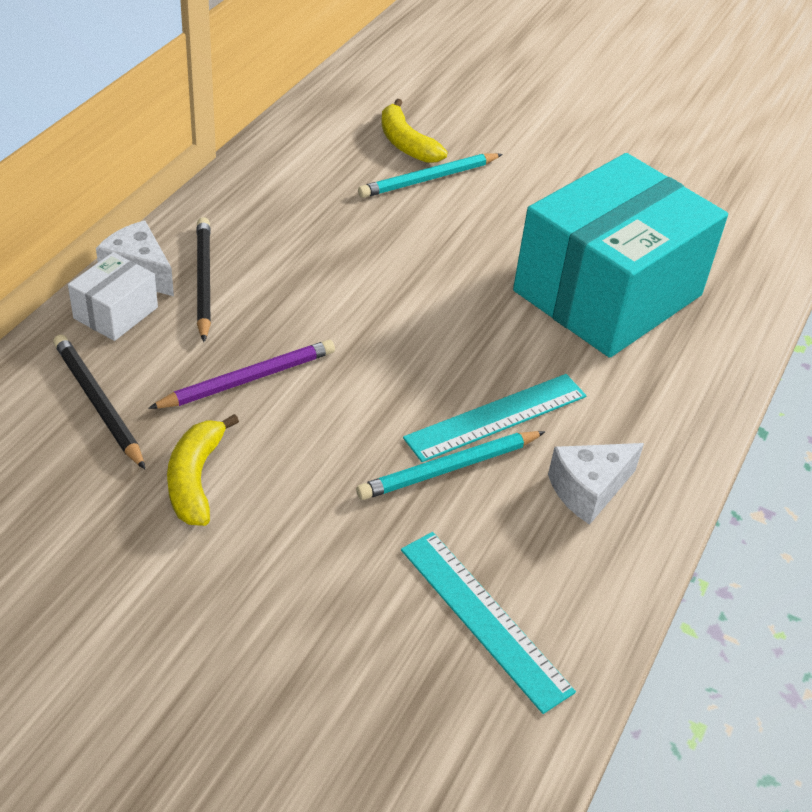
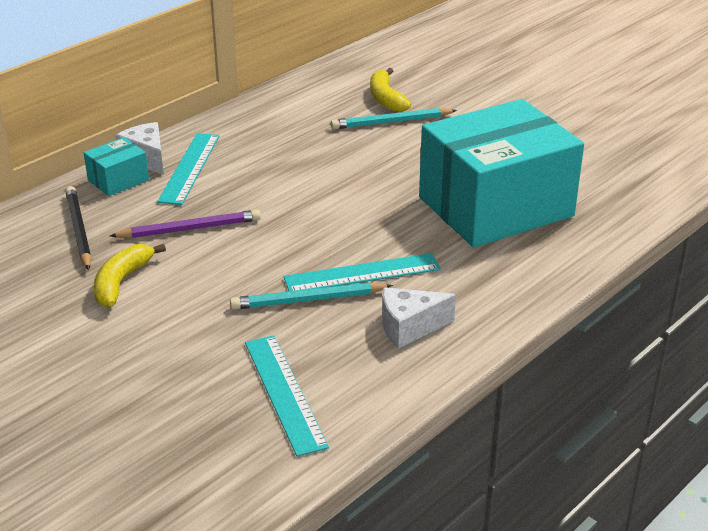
camera: 20 degrees right, 10 degrees down
(116, 313) = (118, 180): white box -> turquoise box
(203, 281) = (189, 168): black pencil -> turquoise ruler

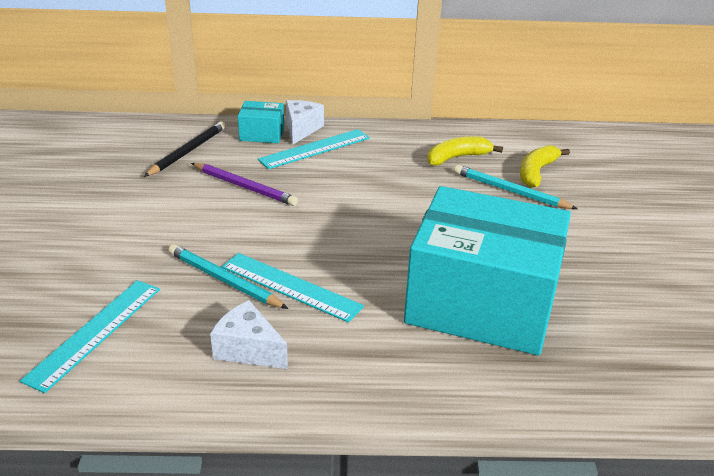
camera: 45 degrees right, 0 degrees up
(121, 282) = (150, 196): yellow banana -> yellow banana (457, 157)

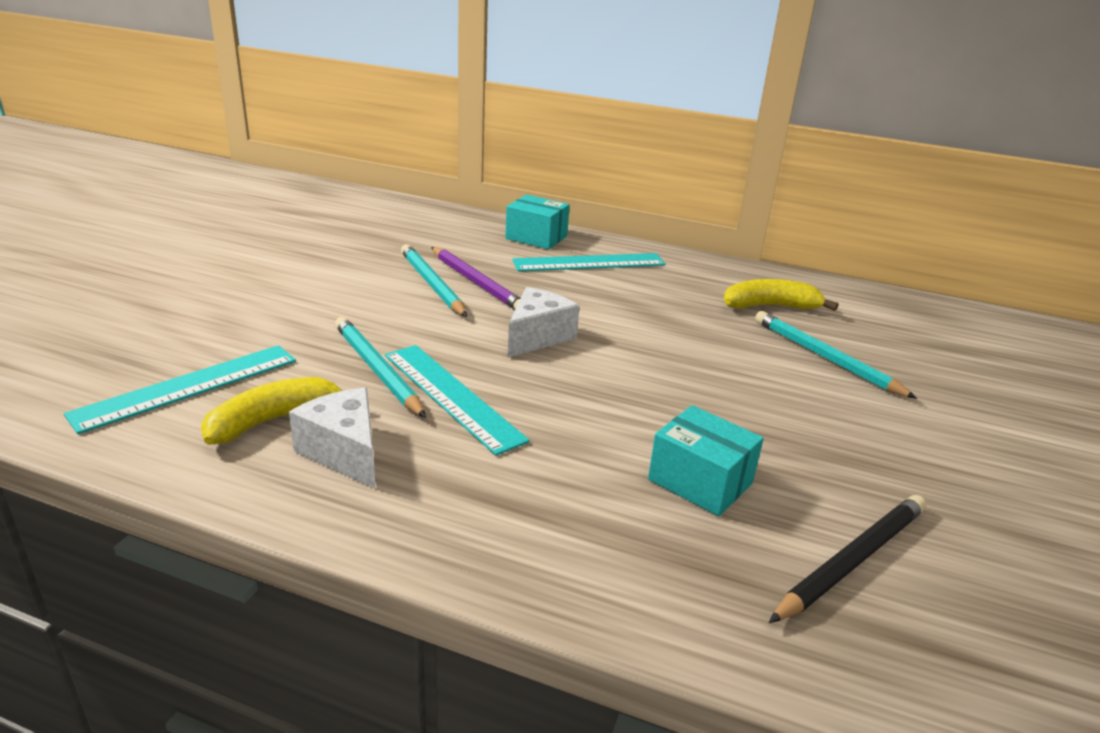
camera: 20 degrees right, 5 degrees down
(188, 151) = (439, 238): black pencil -> black pencil (852, 560)
(212, 196) = (432, 284): none -> turquoise pencil
(301, 129) = (586, 241): white cheese -> white cheese (538, 337)
(481, 303) = (700, 481): turquoise box -> turquoise box, size x0.41
(536, 172) = (877, 344): yellow banana -> yellow banana (274, 420)

